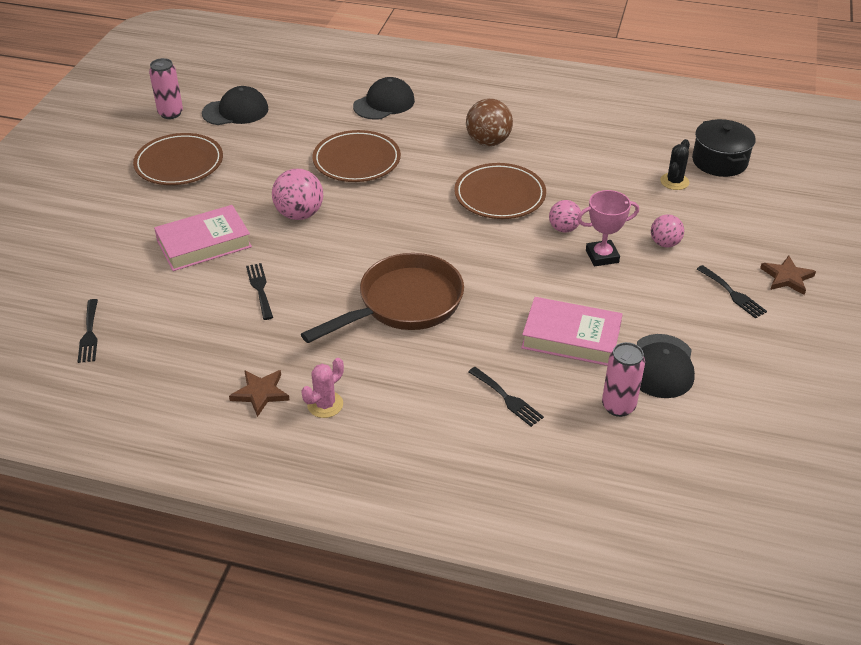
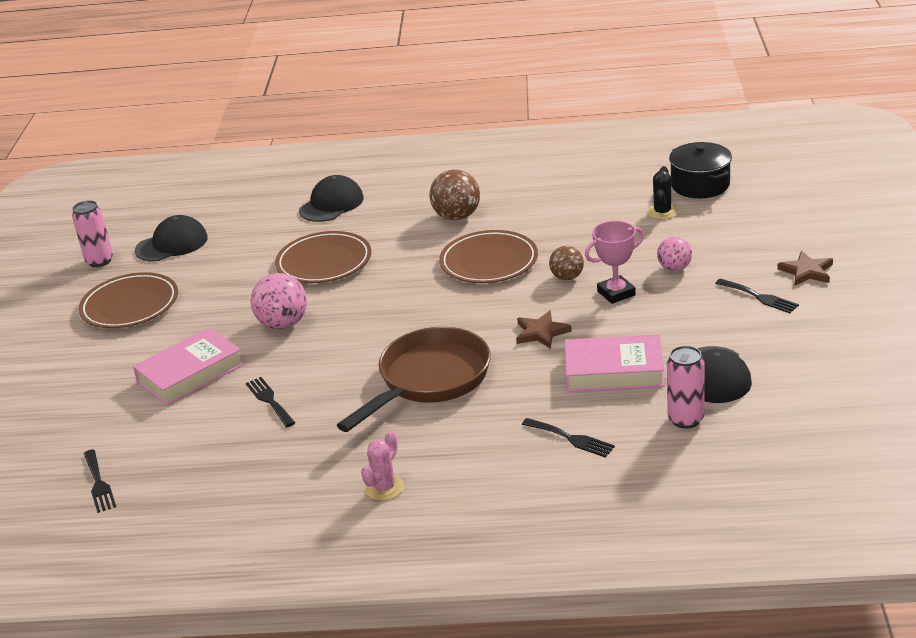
camera: 10 degrees left, 10 degrees down
(260, 393) = (311, 494): brown star -> brown star (541, 332)
(563, 228) = (567, 277): pink ball -> brown ball

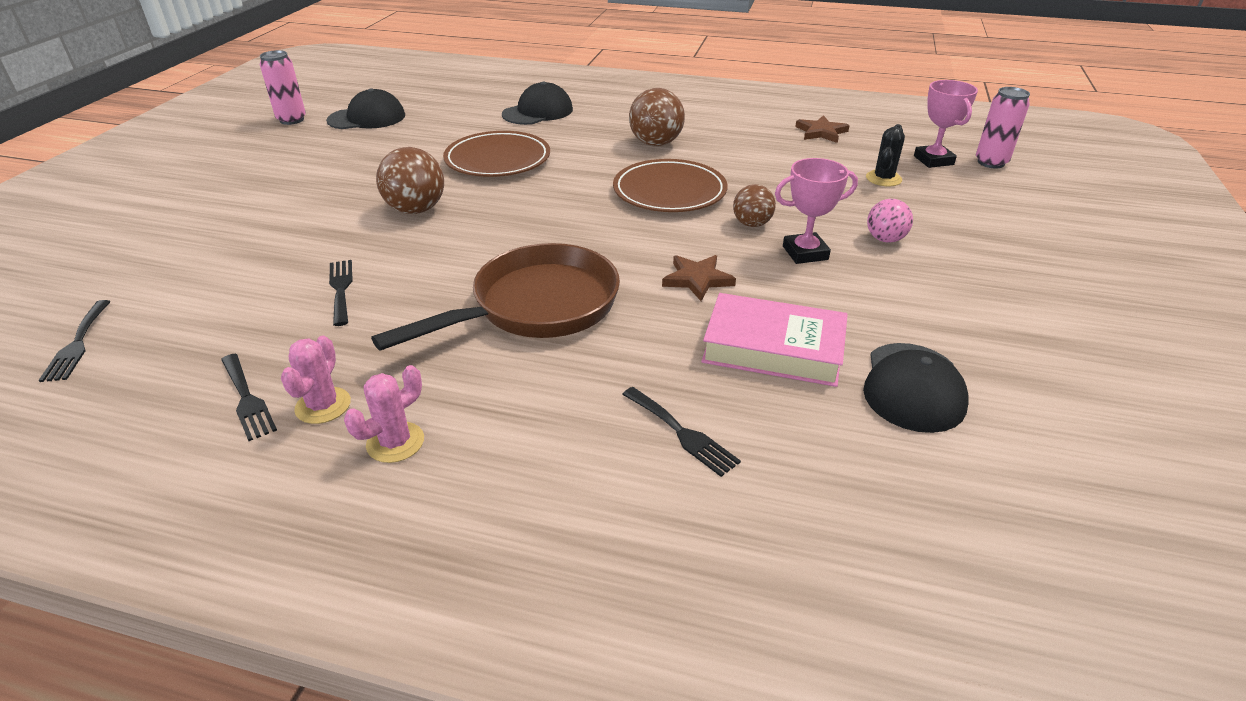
camera: 10 degrees right, 5 degrees up
(130, 305) = (283, 162): brown plate -> none
(190, 373) = (284, 240): pink book -> none
(283, 324) = (416, 210): pink ball -> brown ball
(318, 479) = (323, 406): none -> pink cactus
(686, 419) = (857, 445): pink can -> pink can (991, 162)
(700, 185) = (933, 160): black pot -> pink trophy
(759, 297) = (991, 295): black fork -> black fork (247, 399)
(806, 271) = (1059, 276): brown star -> brown star (821, 132)

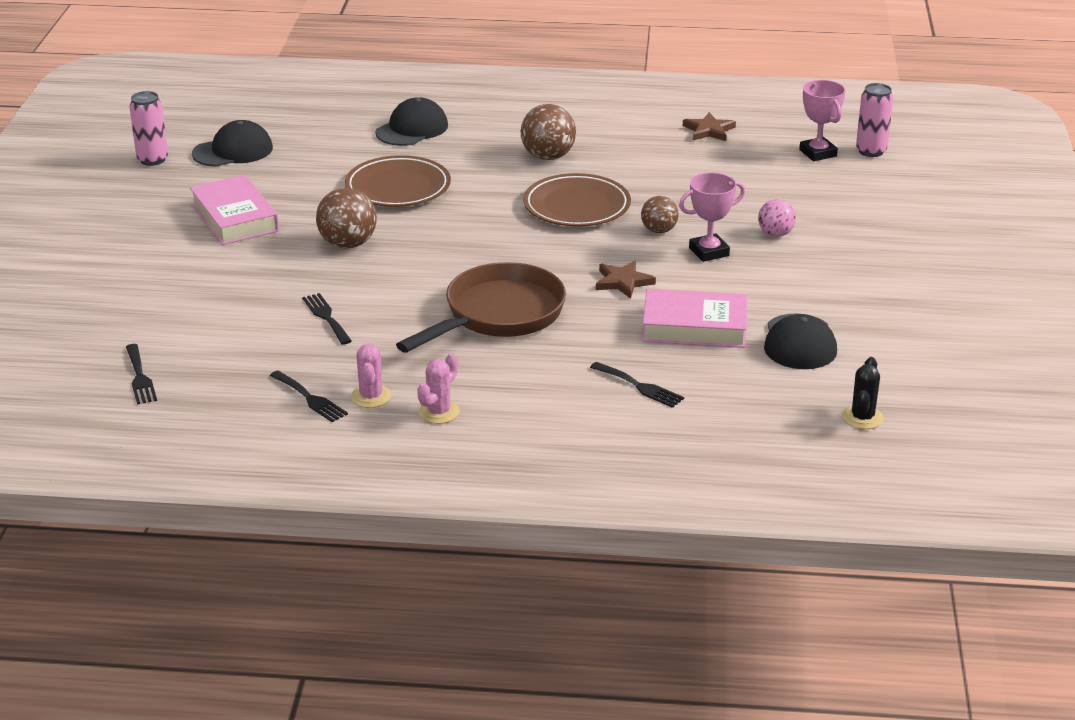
camera: 10 degrees left, 5 degrees down
(324, 175) = (234, 218): none -> pink book
(883, 179) = (772, 176): black cactus -> black cactus (862, 418)

